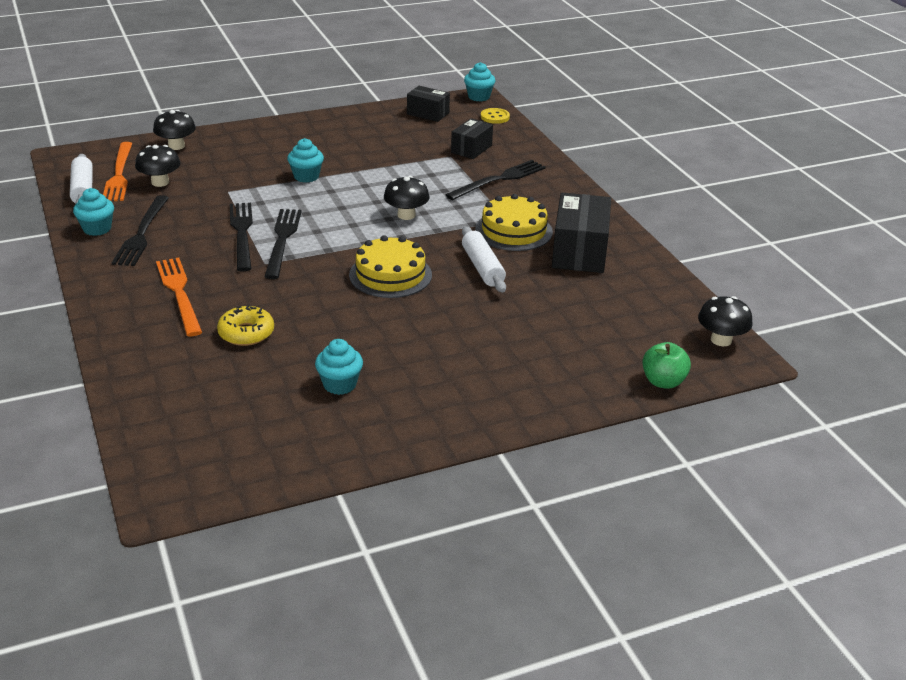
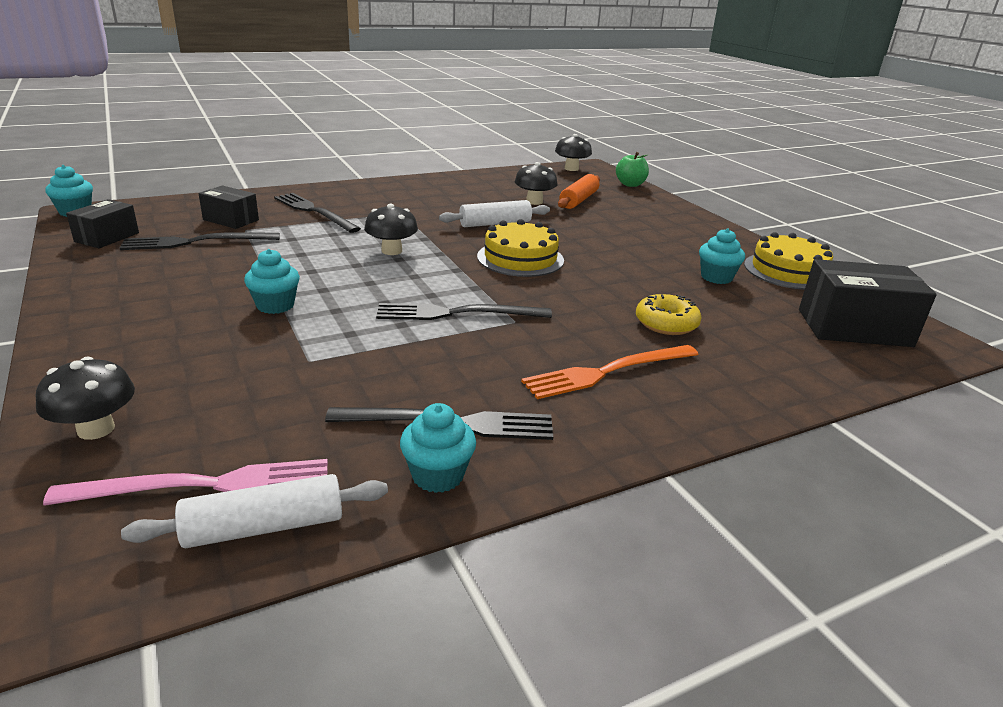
camera: 95 degrees left, 5 degrees down
(119, 174) = (205, 485): orange fork -> pink fork
(160, 182) = (259, 429): black mushroom -> black mushroom (534, 202)
(242, 233) = (442, 340): black fork -> black fork (196, 242)
(495, 117) = (146, 207): yellow button -> none
(513, 230) = (424, 211): yellow cake -> yellow cake (788, 271)
(577, 329) = (578, 200): none -> orange rolling pin
(579, 251) = (459, 193): black box -> black box (854, 327)

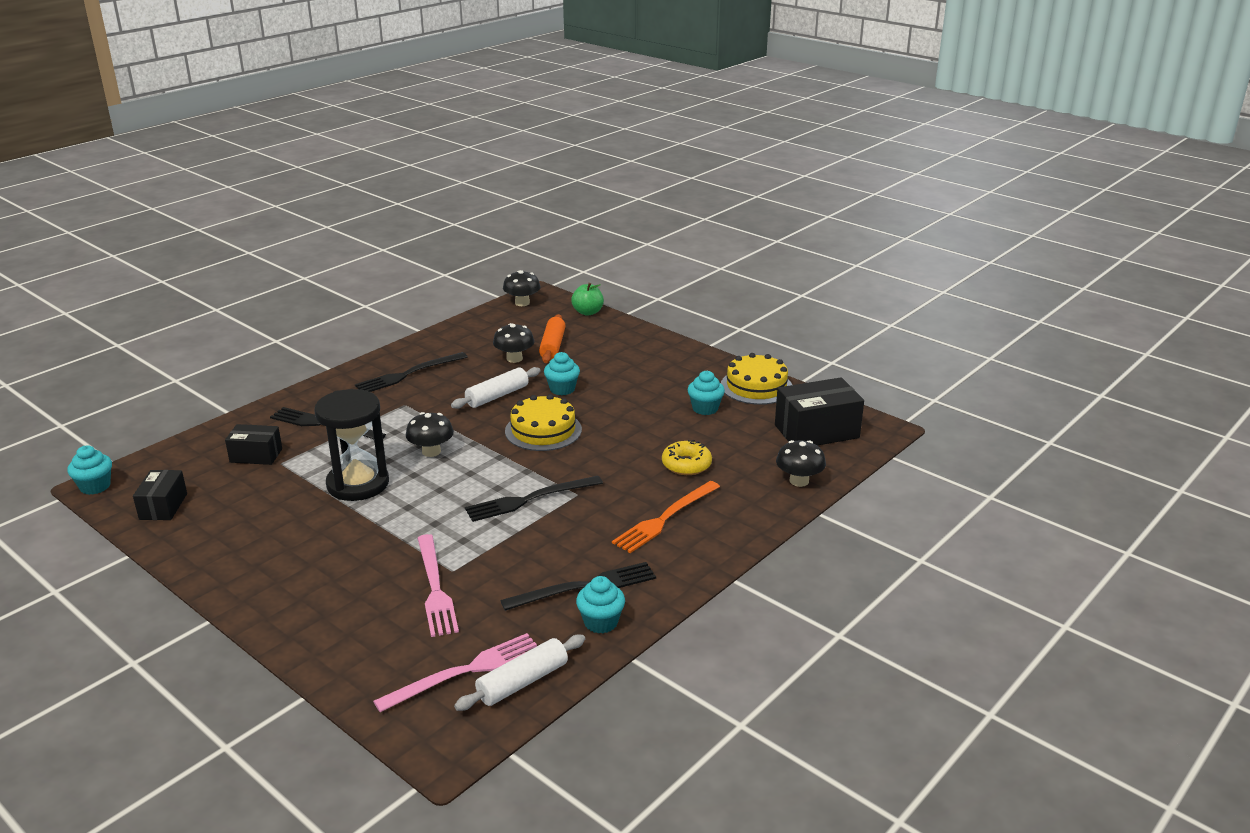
camera: 20 degrees left, 0 degrees up
(96, 429) = (355, 662): black mushroom -> black mushroom (799, 481)
(196, 242) = (251, 489): black fork -> black fork (408, 374)
(271, 373) = (435, 588): none -> pink fork
(275, 305) = (384, 532): turquoise cupcake -> turquoise cupcake (562, 389)
(295, 260) = (358, 484): none -> black hourglass

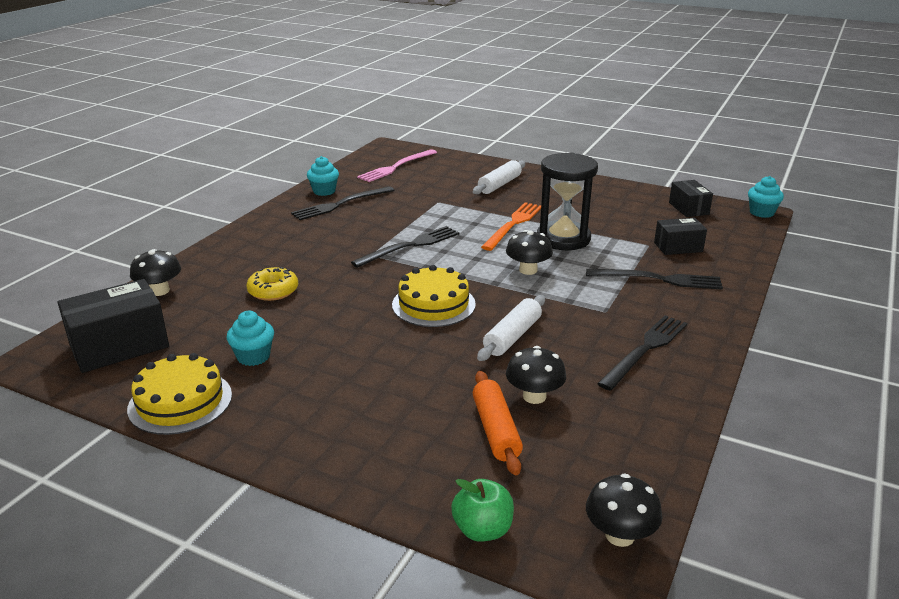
camera: 165 degrees right, 0 degrees up
(435, 588) = (442, 193): pink fork -> none
(522, 682) = (361, 167): white rolling pin -> white rolling pin (499, 185)
(562, 389) = (440, 357): turquoise cupcake -> none
(665, 518) = (289, 247): orange fork -> orange fork (513, 224)

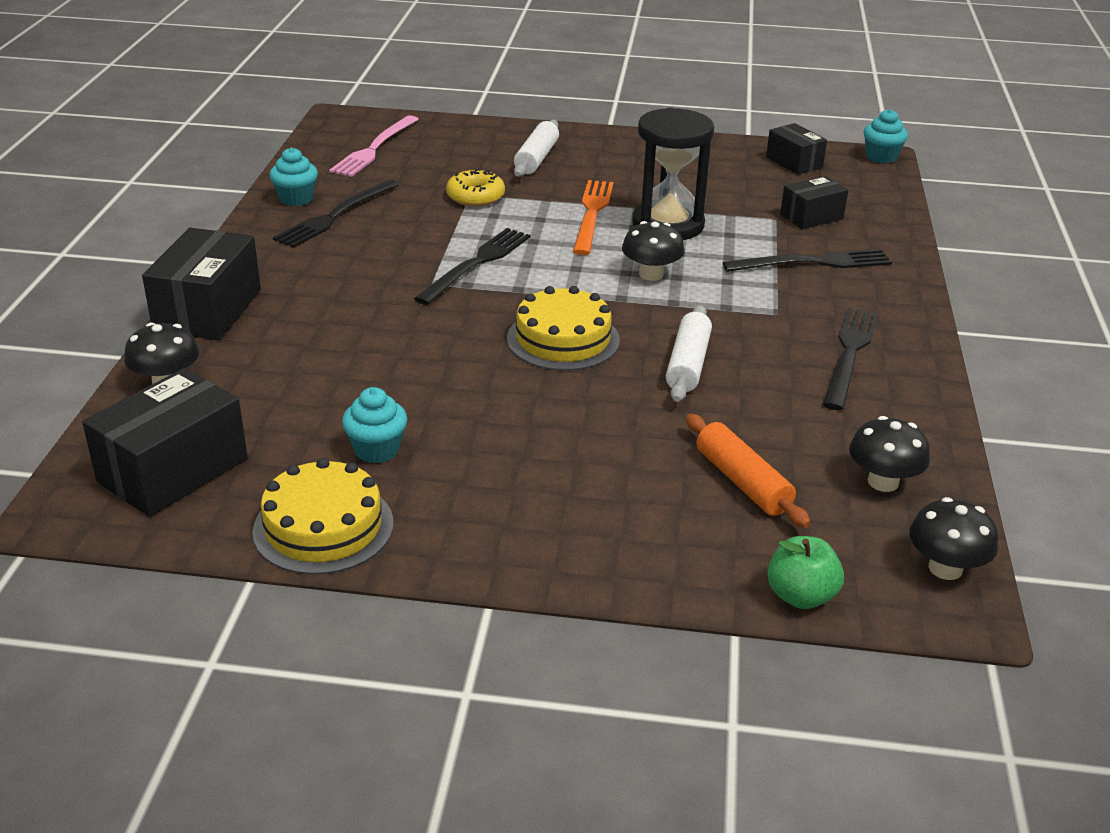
camera: 20 degrees left, 5 degrees up
(219, 250) = (207, 310): none -> black box
(273, 291) = (334, 356): yellow donut -> yellow donut (475, 197)
(534, 396) = (760, 433): black mushroom -> black mushroom (883, 482)

